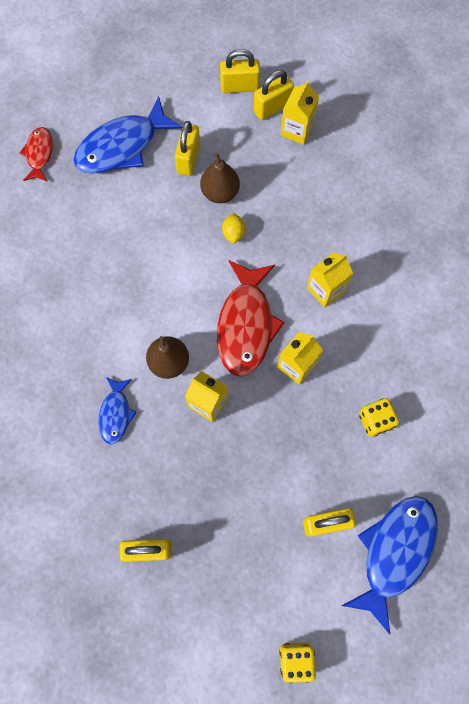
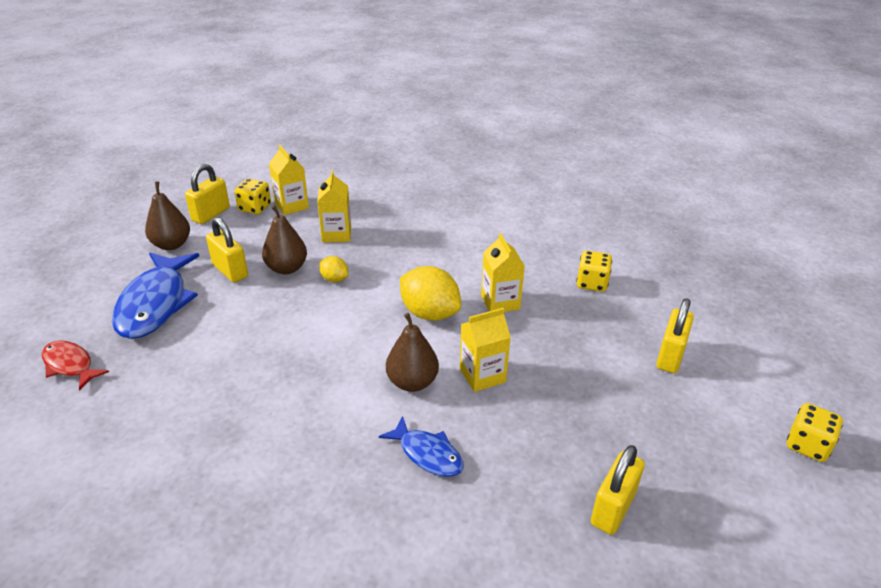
camera: 55 degrees left, 35 degrees down
(185, 96) = (172, 245): none -> brown pear
(246, 325) = (429, 313): red fish -> yellow lemon
(272, 108) = (255, 208): yellow padlock -> yellow dice
(325, 289) = (447, 255): yellow carton -> yellow carton (336, 234)
(394, 552) = (725, 328): blue fish -> none

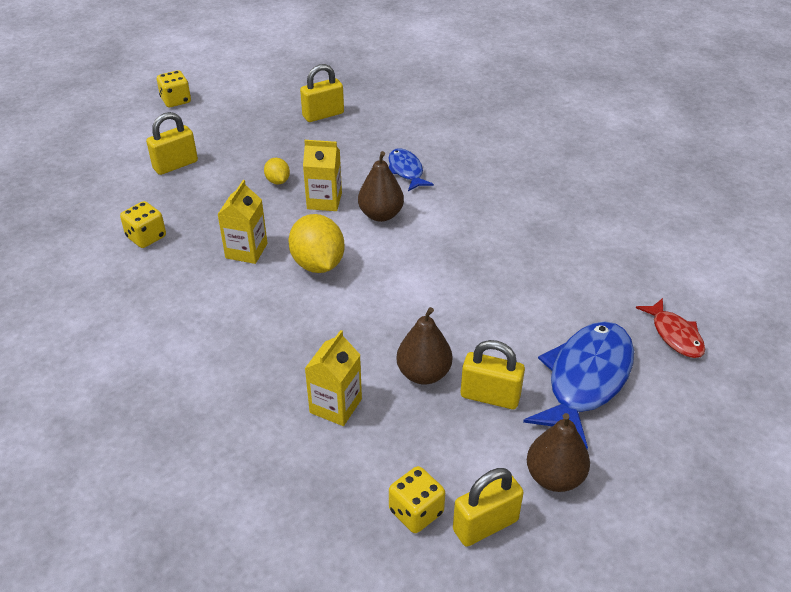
camera: 150 degrees left, 5 degrees up
(230, 271) = (490, 396): yellow padlock -> yellow padlock turned 60 degrees counterclockwise
(291, 206) = (361, 493): yellow carton -> none
(334, 279) = (380, 337): yellow lemon -> yellow lemon (278, 181)

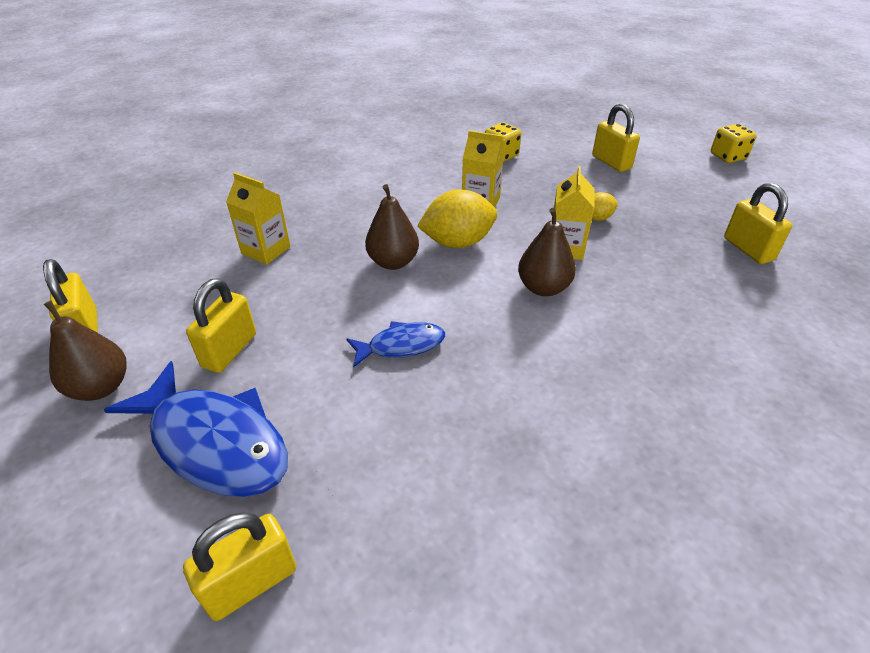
camera: 95 degrees right, 0 degrees up
(406, 171) = (641, 314): blue fish -> blue fish (401, 345)
(416, 512) = (128, 289): yellow dice -> none
(423, 374) = (281, 305): brown pear -> brown pear (393, 262)
(675, 335) = (251, 583): red fish -> yellow padlock

